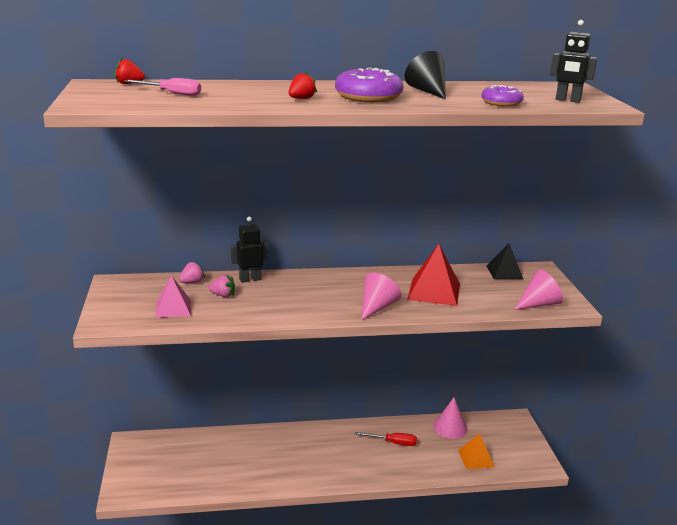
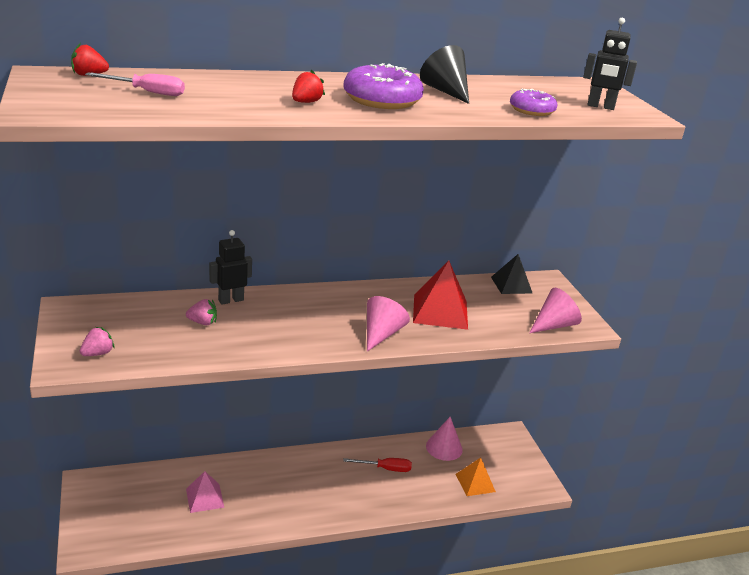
camera: 10 degrees left, 5 degrees up
(173, 308) = (146, 341): pink pyramid -> pink pyramid (205, 498)
(192, 282) = (163, 305): pink strawberry -> pink strawberry (98, 353)

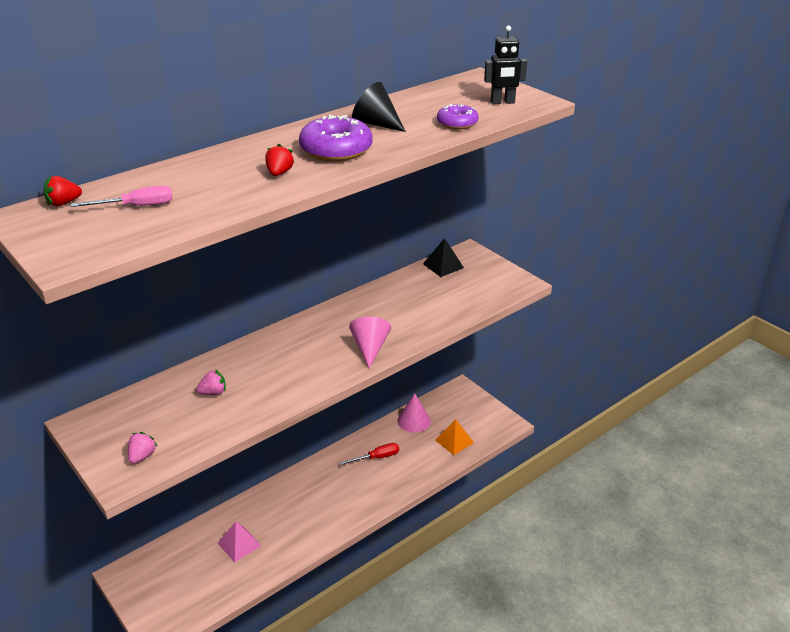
camera: 20 degrees left, 5 degrees up
(231, 300) = (222, 362): black robot -> none
(440, 311) = (403, 310): red pyramid -> none
(553, 325) = (497, 291): pink cone -> none

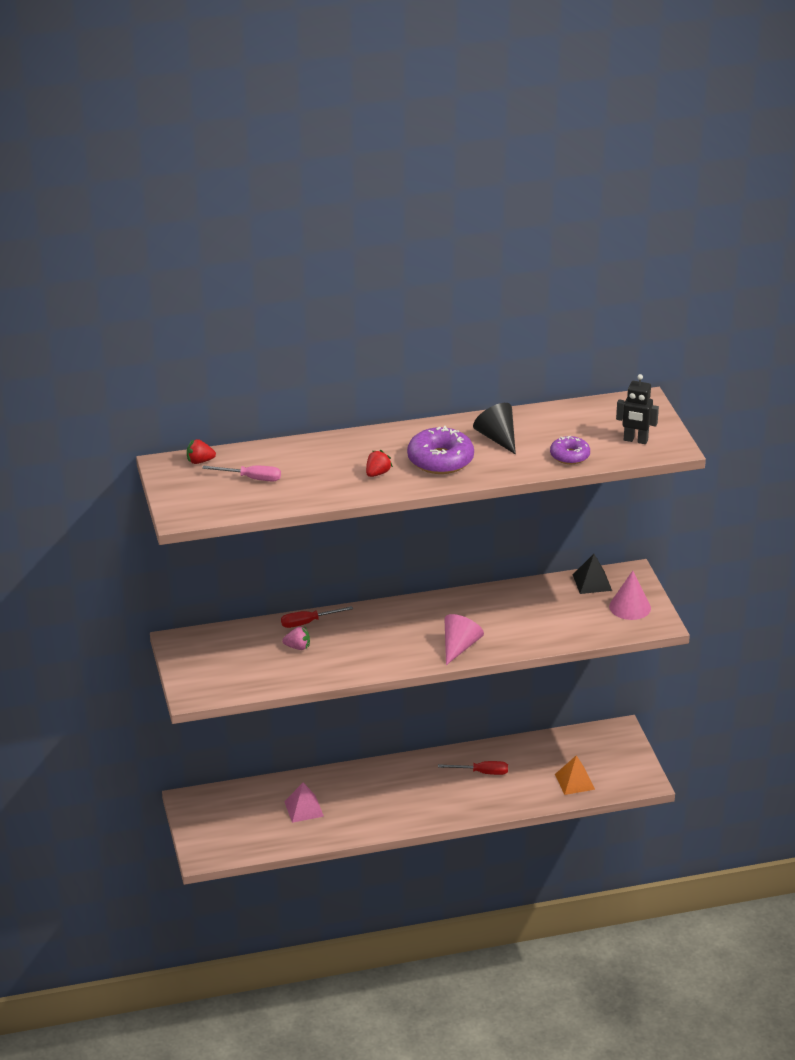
camera: 25 degrees right, 0 degrees up
(142, 456) = (216, 683): pink strawberry -> none
(211, 366) = (308, 622): none -> red screwdriver
(414, 421) = (545, 748): pink cone -> pink cone (630, 607)

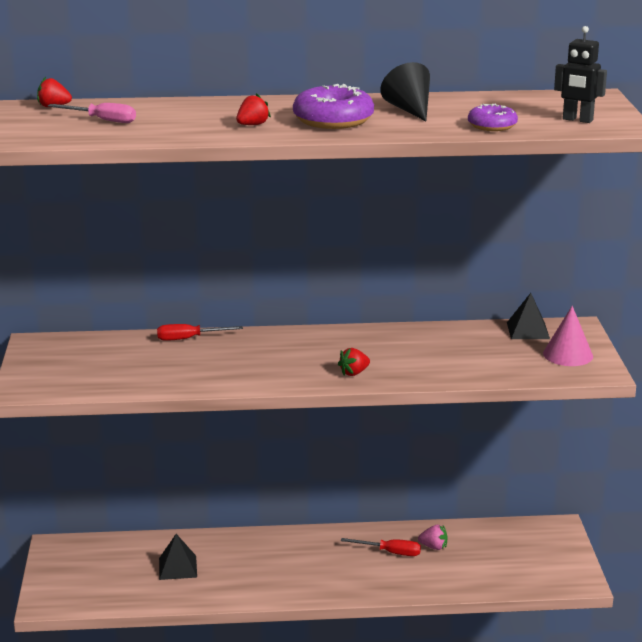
camera: 10 degrees right, 10 degrees down
(297, 647) = (166, 358): pink strawberry -> pink strawberry (434, 547)
(304, 808) = (178, 567): pink pyramid -> black pyramid
(459, 647) = (354, 373): pink cone -> red strawberry
(574, 781) = (495, 572): orange pyramid -> none

